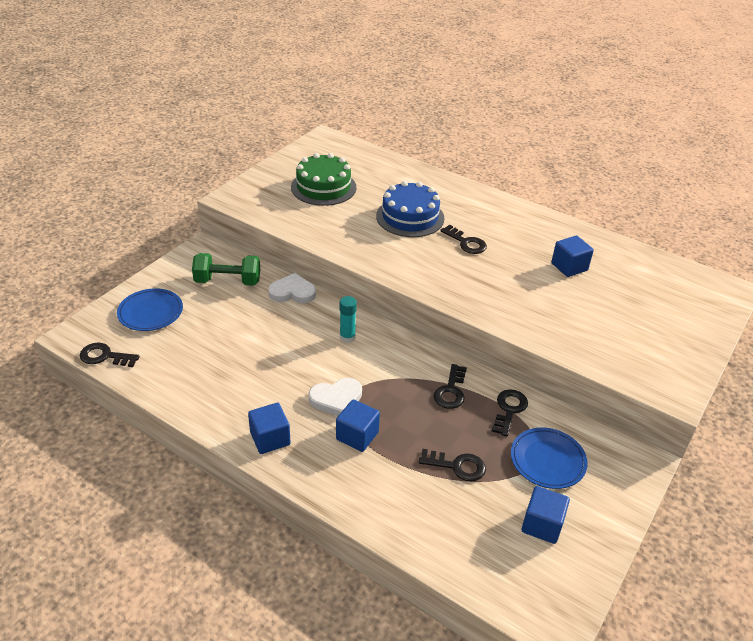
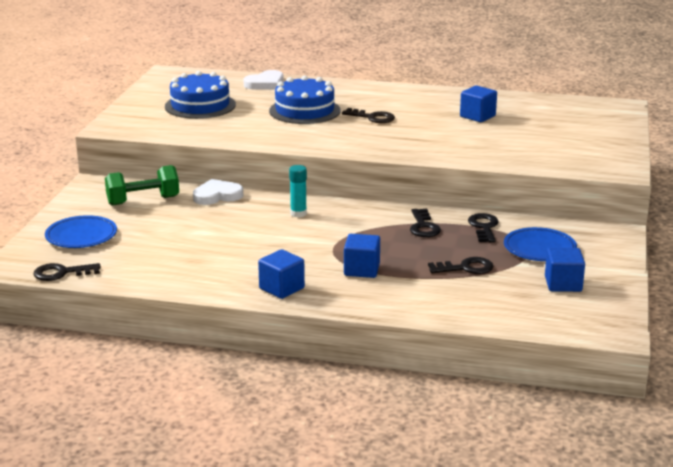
camera: 20 degrees left, 15 degrees down
(323, 187) = (200, 105): green cake -> blue cake
(336, 399) = (322, 252): white heart -> white heart (265, 84)

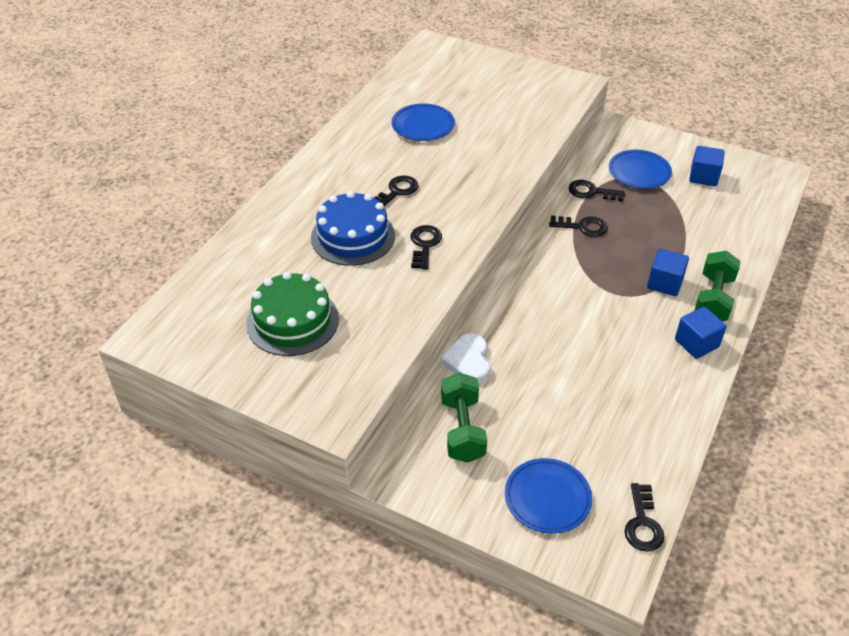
camera: 75 degrees left, 20 degrees up
(200, 105) = (292, 321): blue cake -> green cake
(265, 84) = (245, 253): white heart -> none
(298, 213) = (532, 304): turquoise glue stick -> none
(351, 295) = (713, 299): none -> green dumbbell
(466, 268) = (669, 220): black key -> black key (424, 245)
(477, 116) = (423, 126): blue cube -> blue plate

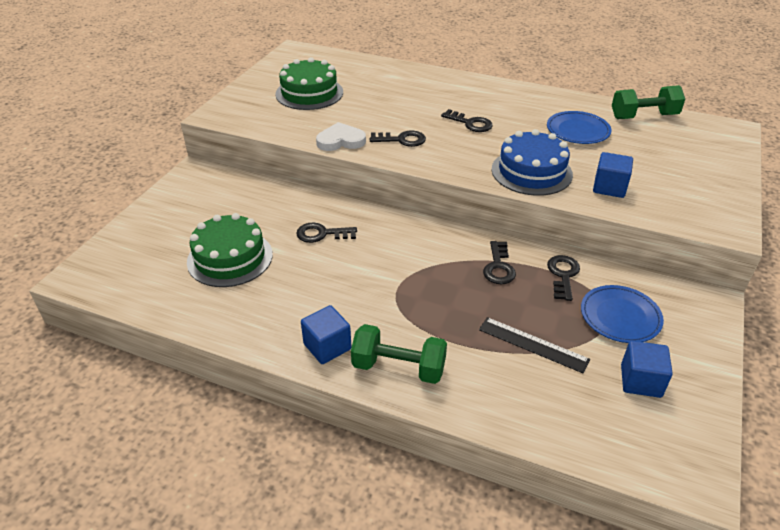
camera: 85 degrees right, 5 degrees down
(353, 236) = (406, 108): blue cake -> blue cake (531, 172)
(462, 429) = (231, 199): green dumbbell -> green dumbbell (644, 116)
(468, 361) = (303, 199): white heart -> white heart (341, 141)
(547, 498) = (156, 241): blue plate -> none
(576, 423) = (230, 258): none -> green cake
(642, 523) = (116, 293): black key -> black key (322, 234)
(664, 283) = (419, 327): blue cube -> blue cube (609, 187)
(675, 221) = (533, 344): none -> black ruler

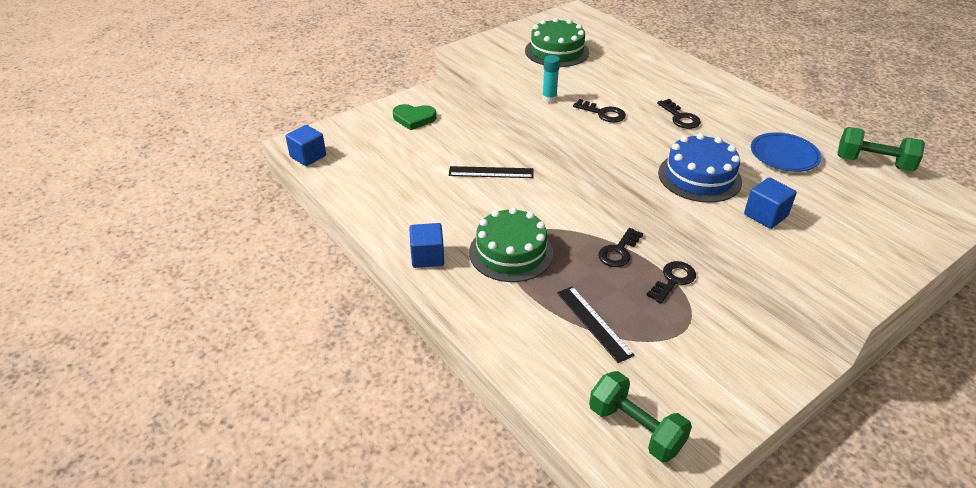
camera: 30 degrees right, 0 degrees up
(197, 205) = (414, 118): none -> green heart
(230, 258) = (408, 166): green cake -> green cake (511, 252)
(322, 234) = (491, 172): black key -> black ruler
(341, 141) = (549, 98): white heart -> turquoise glue stick
(398, 368) = (468, 294): green dumbbell -> green dumbbell (635, 429)
(620, 317) = (696, 335): blue plate -> none
(640, 381) = (666, 392): blue cube -> blue cube (308, 156)

